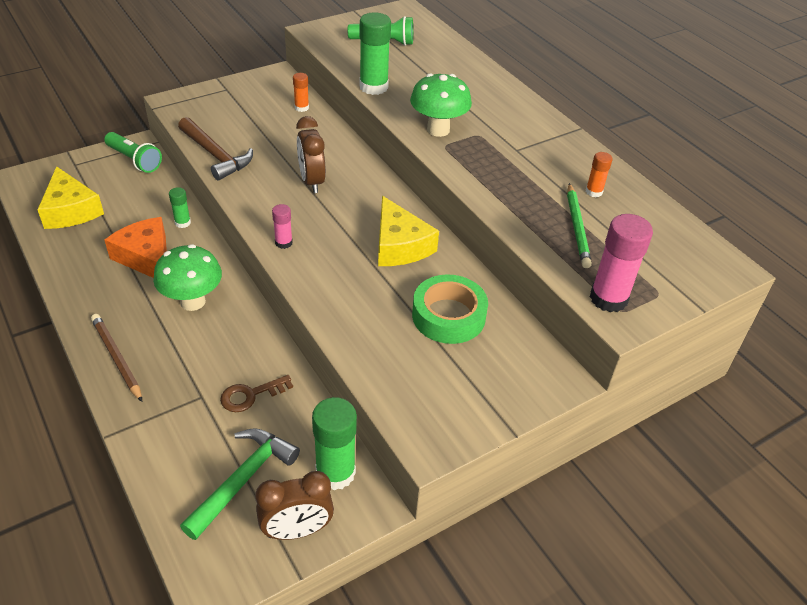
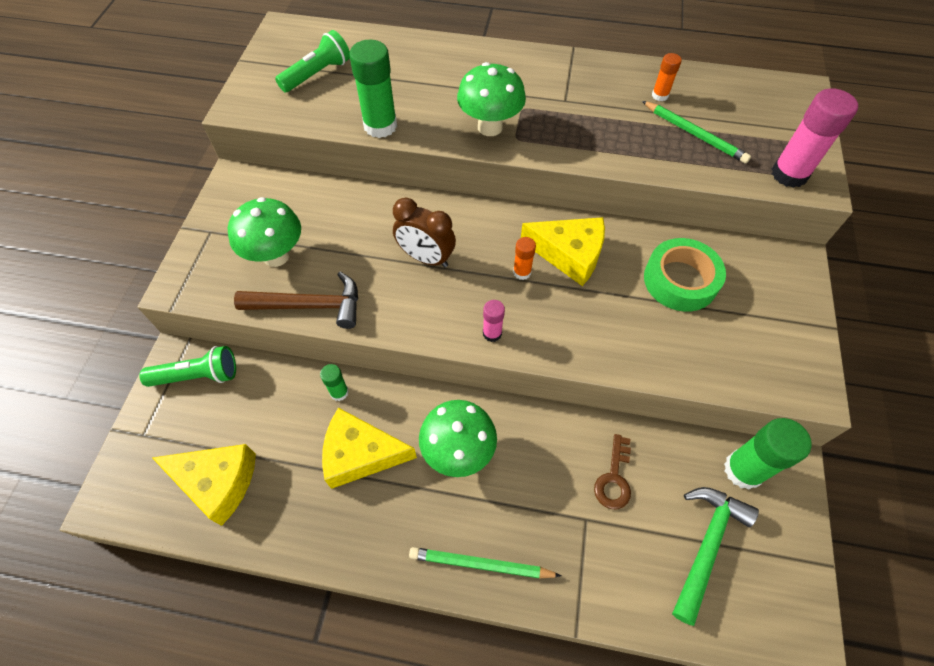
camera: 45 degrees left, 15 degrees up
(116, 358) = (480, 564): brown pencil -> green pencil
(146, 257) = (360, 454): orange cheese -> yellow cheese
(238, 122) = (276, 256): none -> green mushroom
(243, 479) = (706, 545): green hammer -> green hammer turned 45 degrees clockwise
(297, 530) = (785, 538): brown clock -> none
(301, 108) = (308, 195): orange glue stick -> orange glue stick (522, 272)

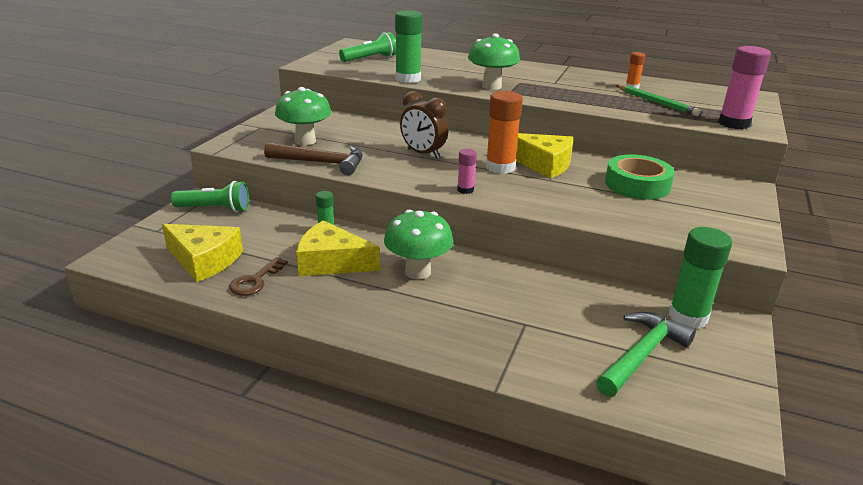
camera: 10 degrees right, 30 degrees down
(480, 564) = (416, 334): green pencil -> none
(522, 272) = (500, 167): orange glue stick -> orange glue stick, size x1.93
(614, 478) = (558, 304): brown key -> brown key (256, 280)

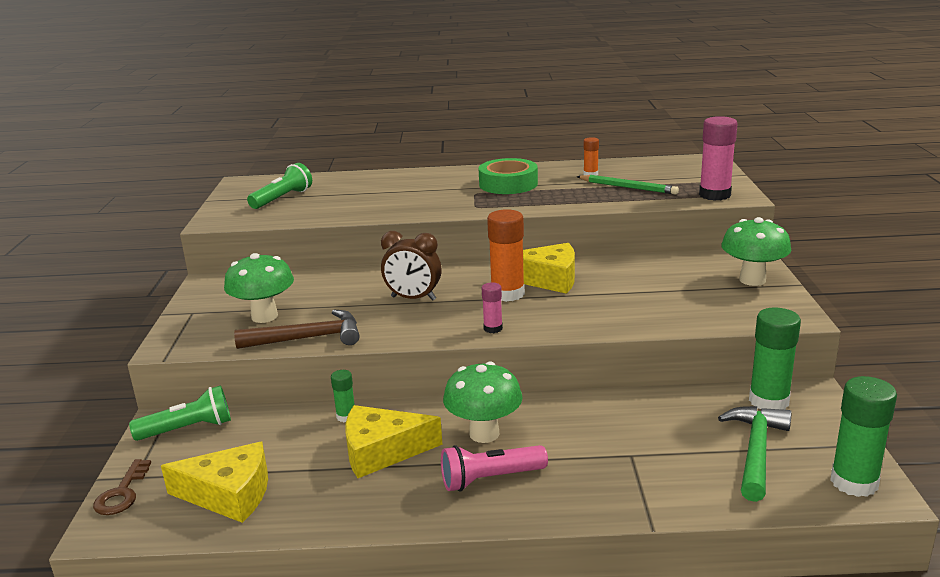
camera: 20 degrees left, 5 degrees down
(256, 280) = (312, 499): brown key -> brown key (122, 493)
(395, 307) = (490, 479): none -> pink flashlight
(408, 79) = (351, 215): green glue stick -> green glue stick (854, 482)
(491, 86) = (450, 204): green mushroom -> green mushroom (752, 280)
(637, 185) = (653, 279): green tape -> green tape (508, 184)

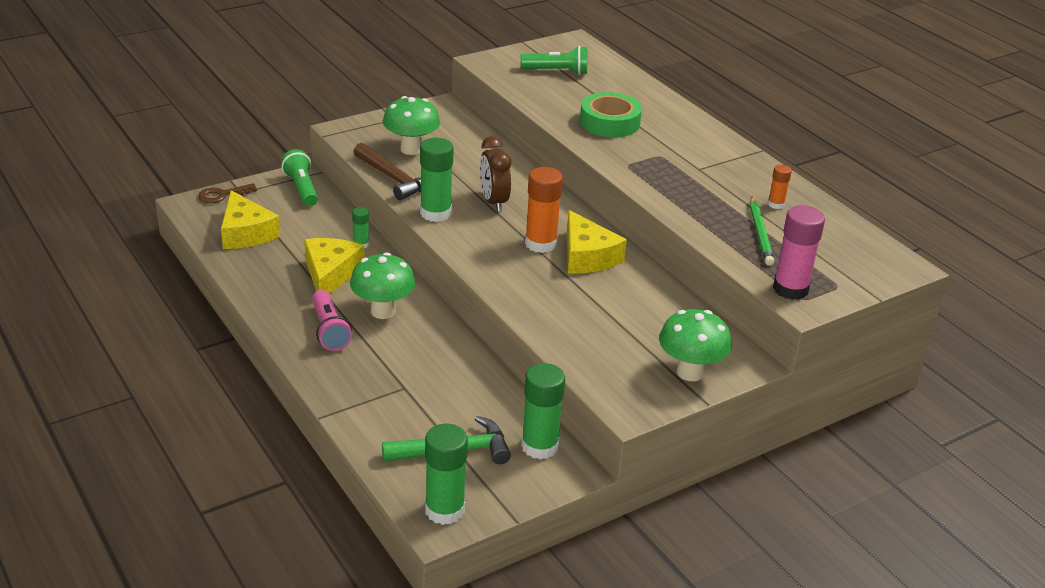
camera: 55 degrees right, 10 degrees up
(188, 429) = (301, 188): green flashlight -> green flashlight turned 150 degrees counterclockwise
(382, 451) = (330, 274): yellow cheese -> yellow cheese turned 45 degrees clockwise
(400, 331) = (435, 213): none -> green glue stick
(490, 479) = (329, 330): pink flashlight -> pink flashlight turned 150 degrees counterclockwise
(493, 328) = (473, 253): pink glue stick -> none
(508, 184) = (701, 166): green tape -> green tape (609, 122)

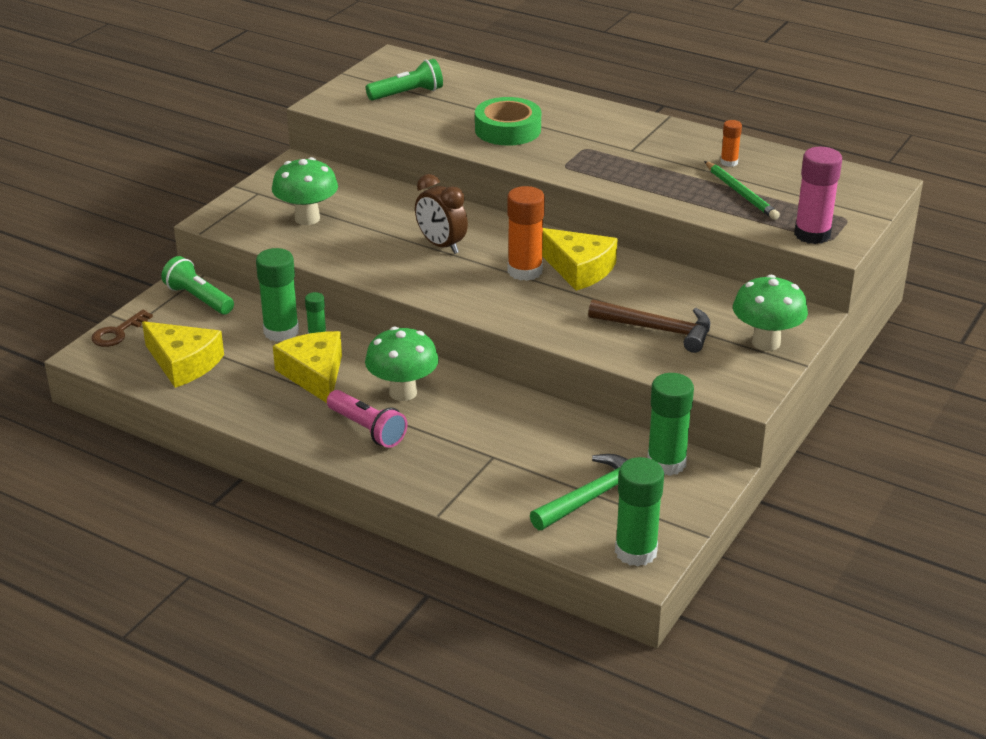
camera: 25 degrees left, 0 degrees up
(394, 179) = (319, 253): brown hammer -> brown hammer (658, 330)
(435, 213) = (395, 274): green glue stick -> green glue stick (281, 331)

